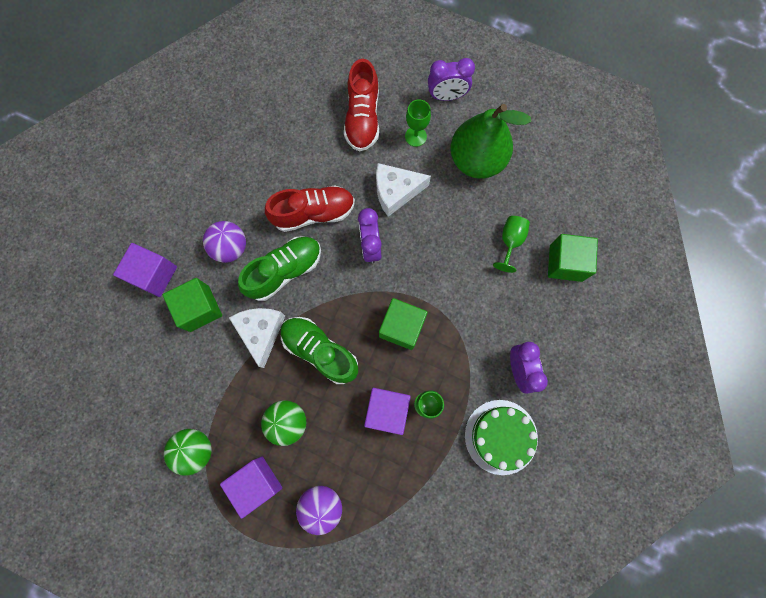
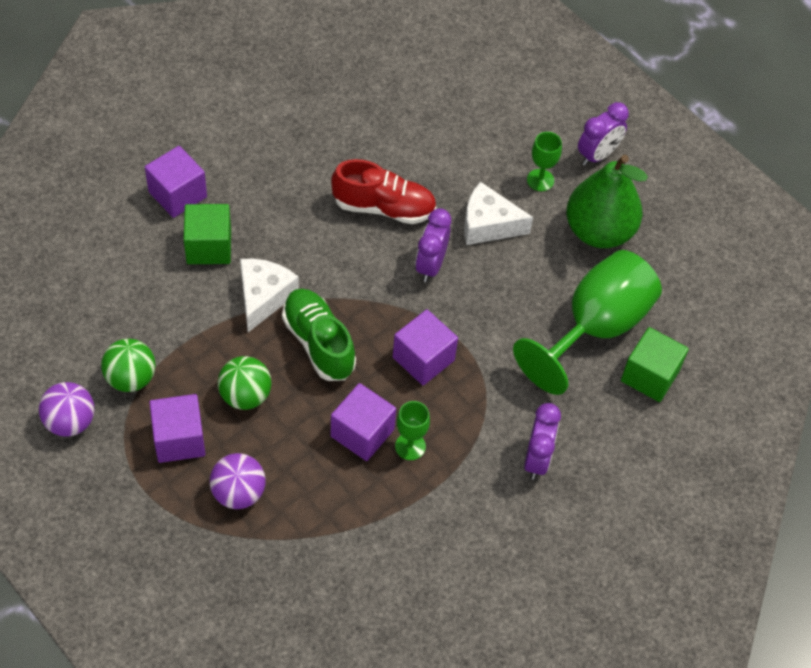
camera: 20 degrees right, 20 degrees down
(230, 248) = (274, 203): purple ball -> purple ball (70, 422)
(284, 271) = (321, 250): green shoe -> none
(362, 118) = (489, 138): red shoe -> none
(401, 327) = (423, 359): green cube -> purple cube
(446, 96) = (597, 155): purple clock -> purple clock turned 60 degrees counterclockwise
(500, 436) = (479, 516): green cake -> none
(510, 242) = (595, 327): green goblet -> green goblet, size x2.30

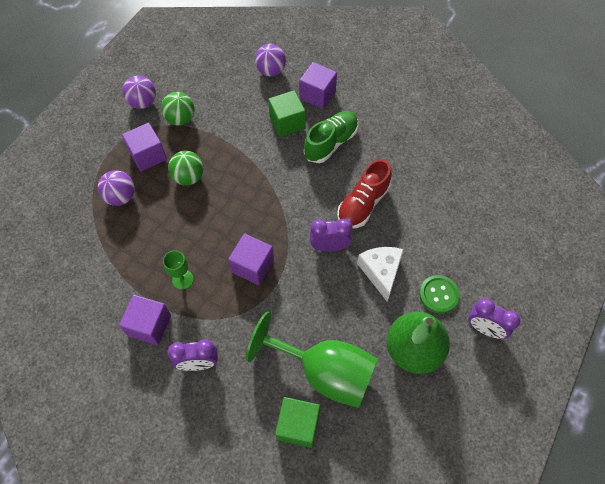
camera: 75 degrees right, 5 degrees up
(101, 236) = (271, 71): none -> purple ball
(263, 297) = (262, 162): white cheese -> none
(319, 343) = (241, 202): green shoe -> green shoe (331, 143)
(362, 433) = (183, 248): purple cube -> purple cube (149, 325)
(384, 207) = (363, 204): red shoe -> red shoe turned 45 degrees clockwise
(540, 180) = (438, 295): green goblet -> green button

